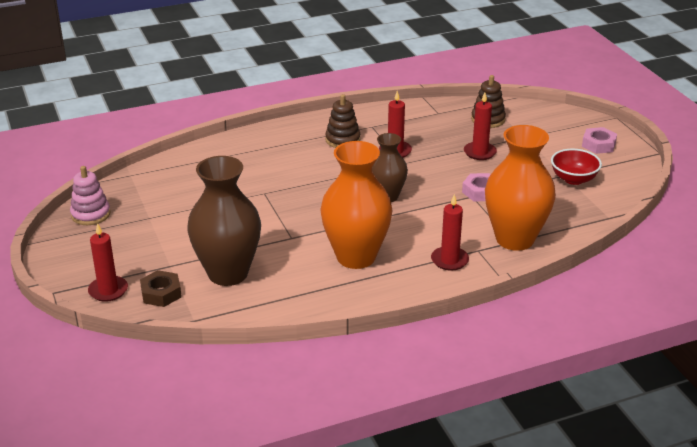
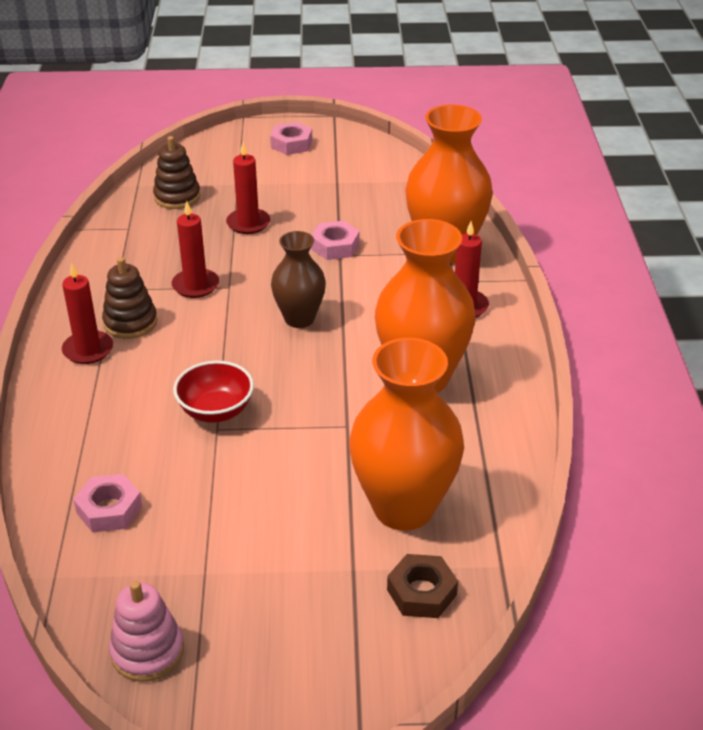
camera: 70 degrees left, 5 degrees up
(108, 290) = (387, 658): red candle -> red candle (88, 350)
(183, 177) = (109, 509): none -> pink nut
(228, 273) = (403, 508): brown vase -> orange vase
(573, 179) = (349, 179): red bowl -> red bowl (216, 411)

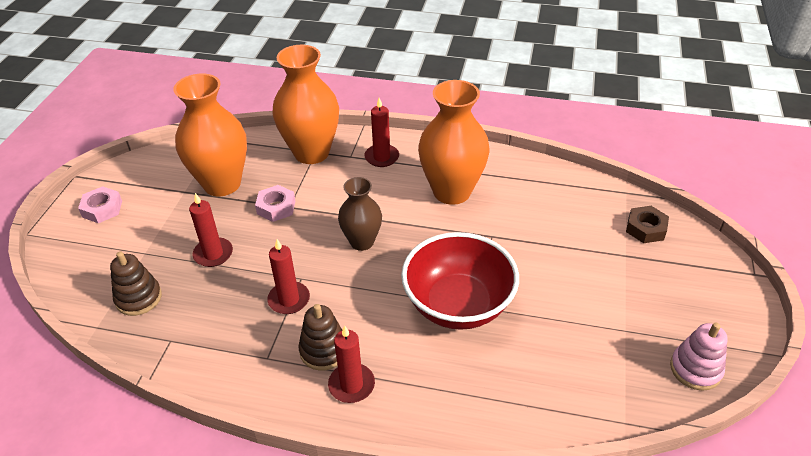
camera: 75 degrees left, 5 degrees up
(109, 509) = (557, 382): pink nut -> none
(216, 411) = (458, 305): red bowl -> red bowl, size x1.81
(403, 508) = (574, 223): orange vase -> orange vase (222, 184)

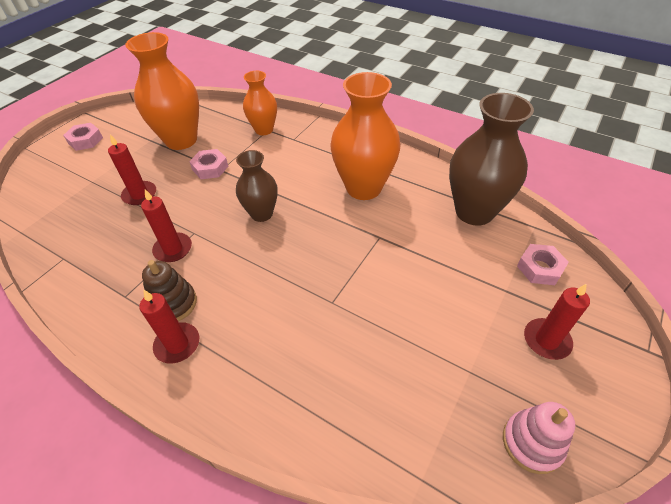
camera: 20 degrees right, 5 degrees up
(138, 298) = (64, 216): brown stacking toy -> none
(311, 153) = (264, 130): orange vase -> orange vase, size x0.59
(381, 157) = (319, 145): red candle -> red candle (546, 340)
(458, 305) = (314, 295): red bowl -> none
(567, 191) = (474, 212): none -> brown vase
(645, 228) = (540, 268): brown nut -> pink nut

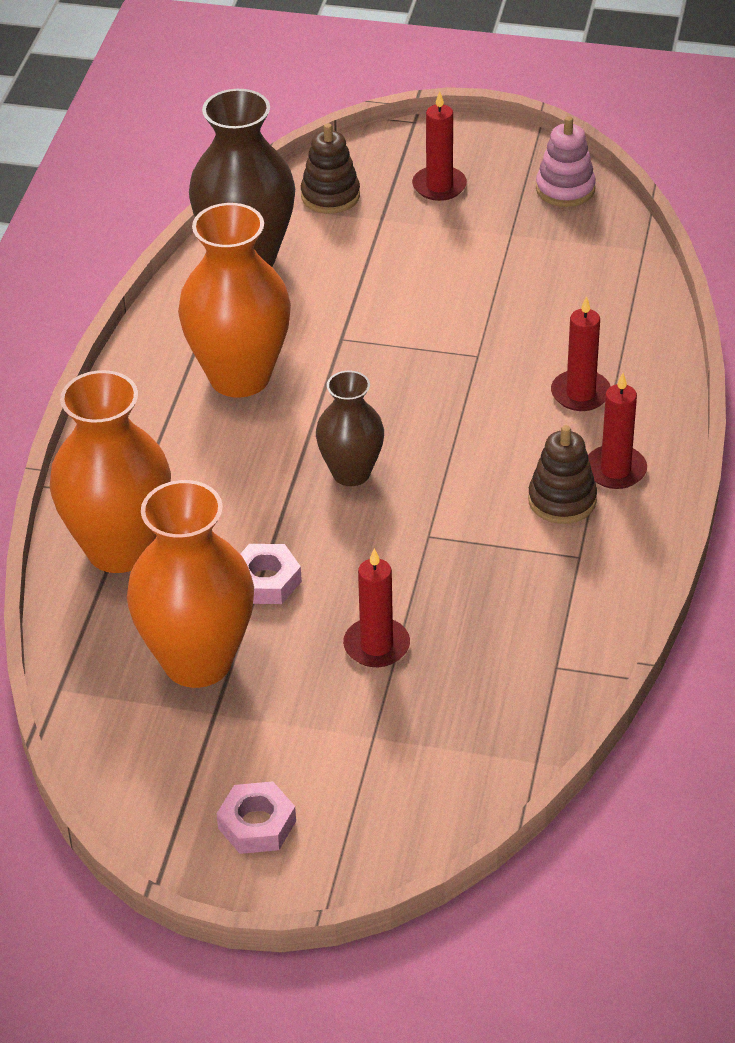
camera: 110 degrees left, 5 degrees down
(173, 249) = (472, 544): red candle -> red candle (580, 393)
(264, 130) = (119, 549): orange vase -> orange vase, size x1.69
(540, 268) = (330, 196): pink nut -> brown stacking toy

